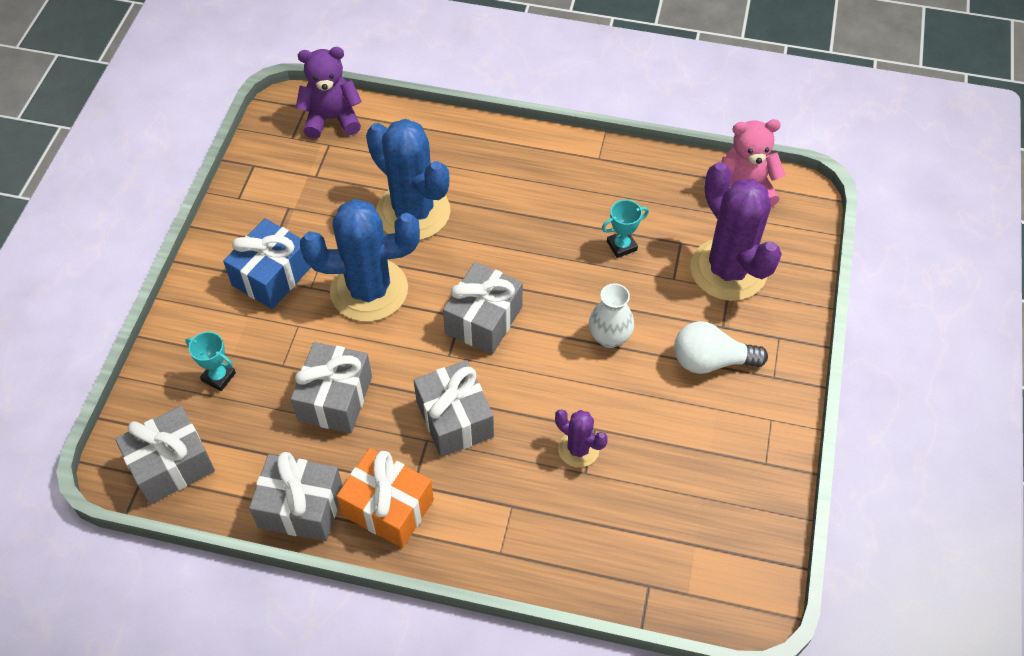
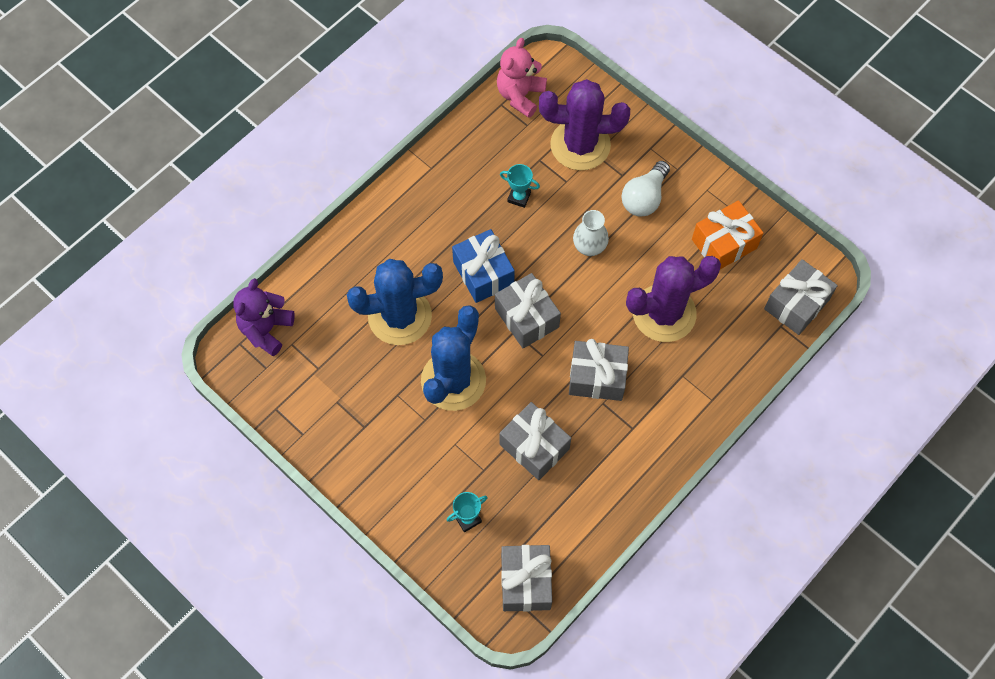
camera: 60 degrees left, 10 degrees up
(272, 276) = (397, 442): blue gift -> blue gift (483, 273)
(301, 507) = (609, 508): grey gift -> grey gift (796, 304)
(388, 508) = (641, 452): orange gift -> orange gift (724, 244)
(578, 449) = (664, 313): purple cactus -> purple cactus, size x2.06
(621, 246) = (519, 197): turquoise trophy -> turquoise trophy turned 75 degrees counterclockwise

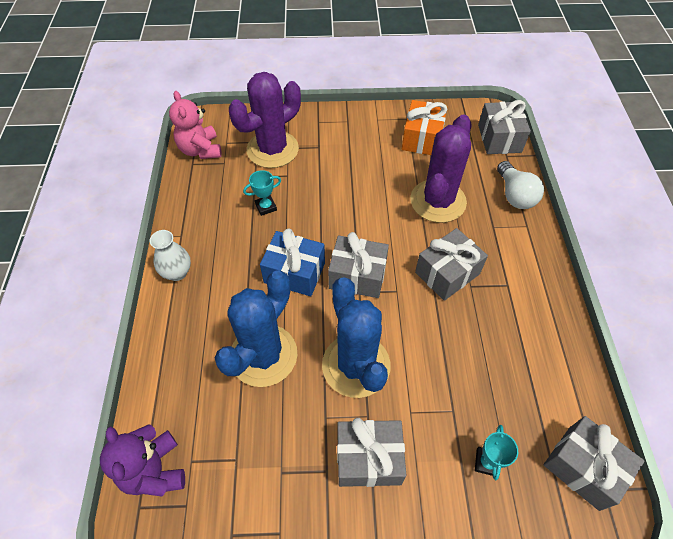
camera: 45 degrees left, 10 degrees down
(534, 447) = (465, 358): grey gift -> grey gift (368, 458)
(589, 247) = (346, 200): white vase -> white vase (177, 272)
(644, 198) = (347, 149): white light bulb -> white light bulb (514, 195)

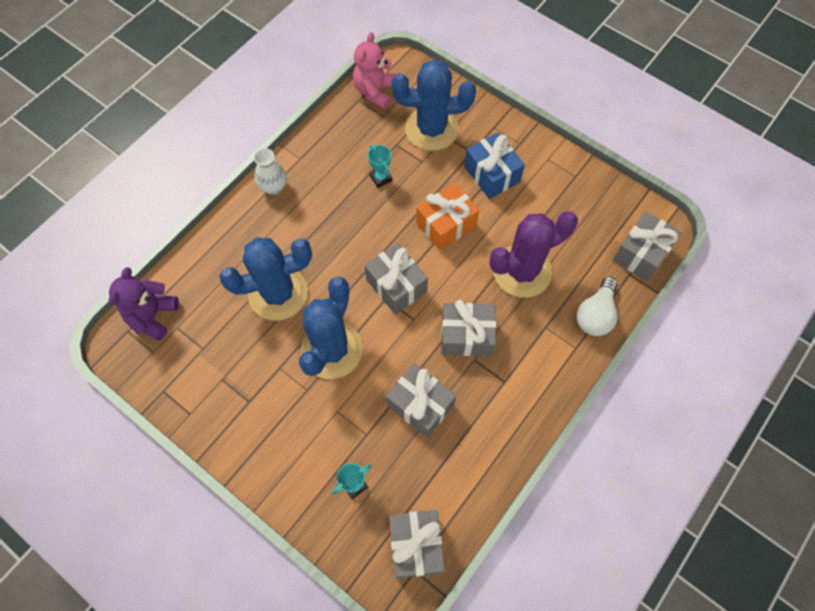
camera: 40 degrees right, 10 degrees up
(266, 207) = (380, 178): turquoise trophy -> turquoise trophy turned 45 degrees clockwise
(272, 149) = (431, 129): purple cactus -> blue cactus
(294, 272) = (353, 248): blue gift -> blue gift (492, 174)
(368, 458) = (281, 416): grey gift -> grey gift (420, 405)
(422, 138) = (569, 205): orange gift -> orange gift (446, 224)

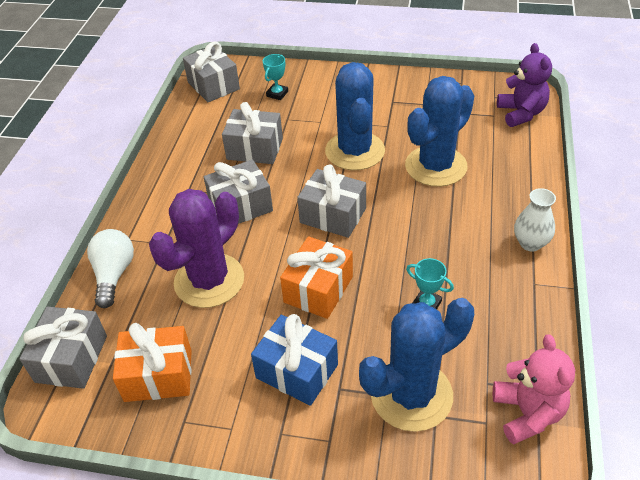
camera: 155 degrees right, 20 degrees down
(583, 213) = (158, 375): none -> orange gift

